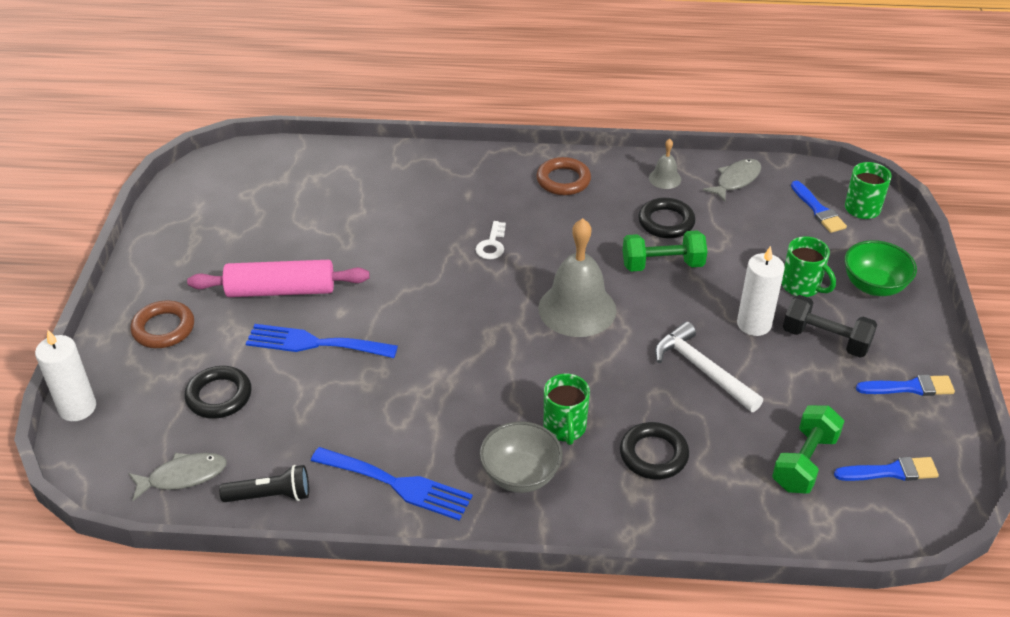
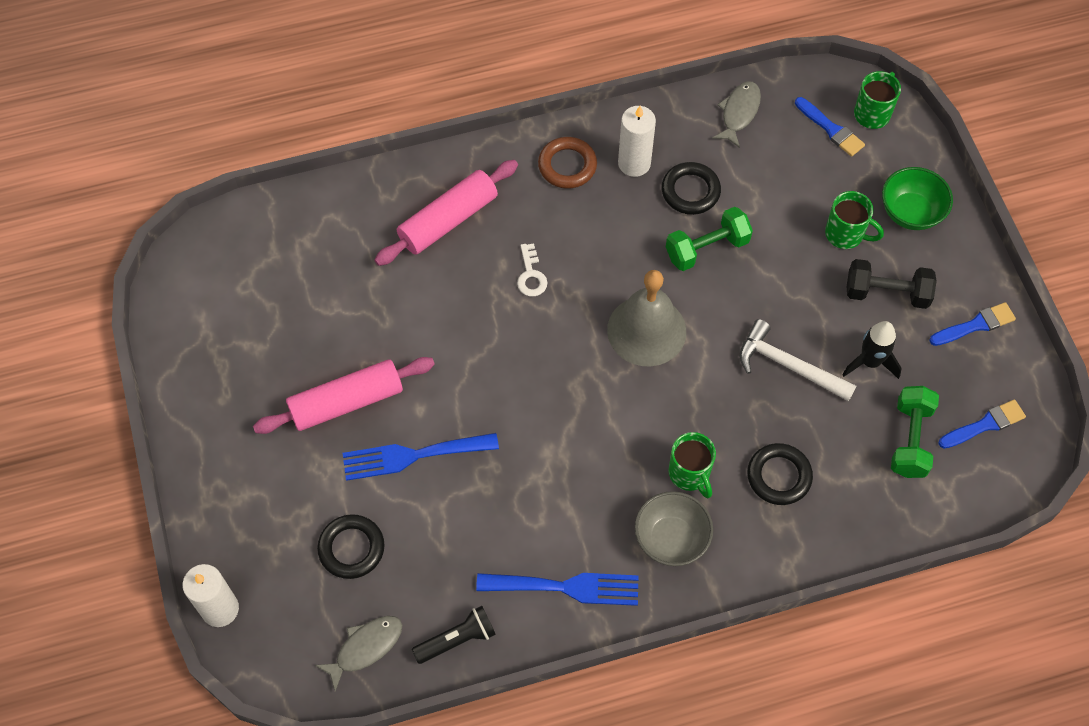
camera: 20 degrees left, 20 degrees up
(163, 328) = (252, 488): brown ring -> none
(440, 192) = (448, 220): none -> pink rolling pin
(665, 178) = (668, 132): grey bell -> none
(754, 324) = (816, 295): white candle -> white candle (634, 163)
(787, 388) = (870, 362): none -> black rocket

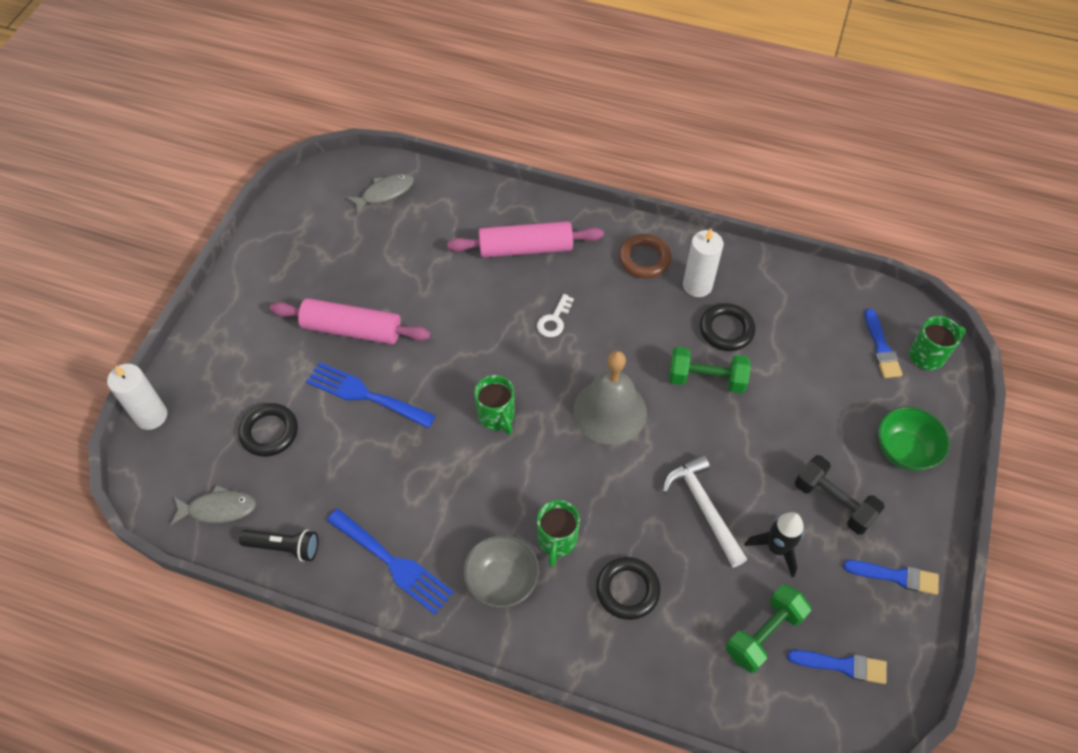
camera: 35 degrees right, 5 degrees down
(739, 113) = (811, 294): grey fish -> grey fish (384, 193)
(845, 234) = (832, 435): green mug -> green mug (496, 416)

